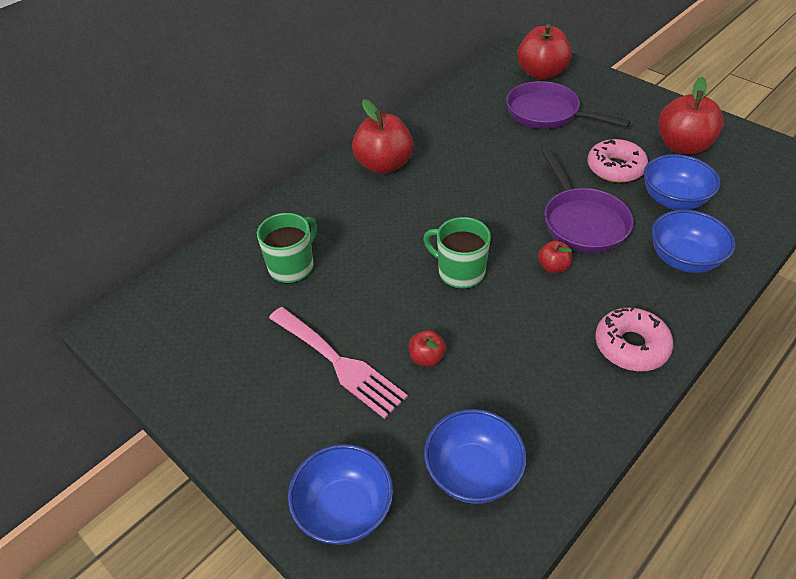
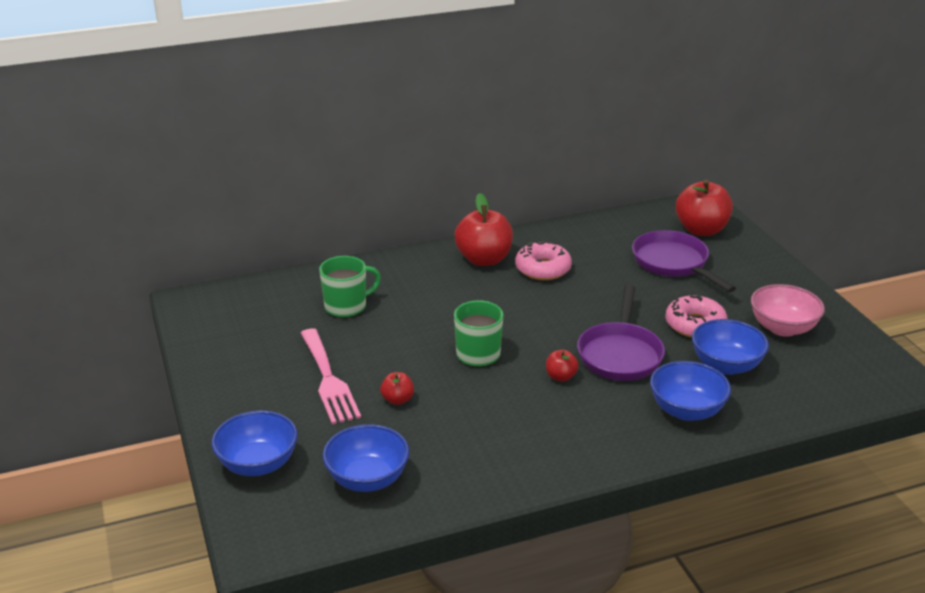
camera: 25 degrees right, 15 degrees down
(631, 346) = (573, 451): pink donut -> pink donut (543, 269)
(682, 146) = (782, 328): red apple -> pink bowl

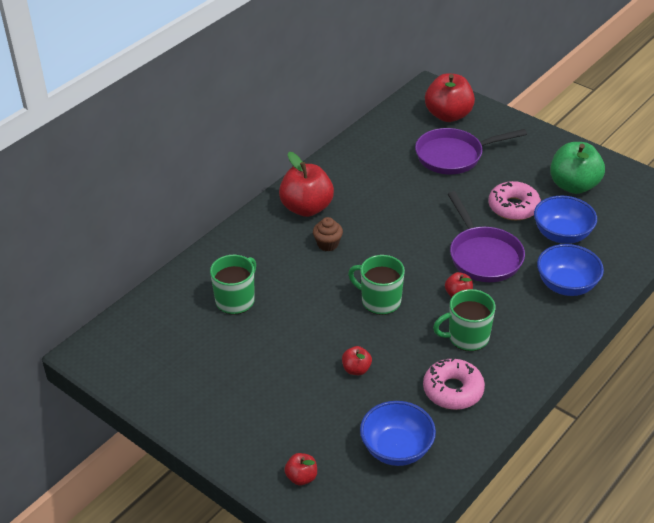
camera: 30 degrees left, 10 degrees up
(258, 464) = (301, 477): blue bowl -> red apple
(328, 380) = (285, 376): pink fork -> none
(474, 293) = (328, 244): none -> brown cupcake
(533, 415) = (467, 337): none -> green mug
(543, 269) = (361, 199): pink donut -> pink donut (453, 390)
(673, 264) = (454, 156): purple pan -> purple pan turned 45 degrees counterclockwise
(782, 328) = (573, 185): pink bowl -> green apple

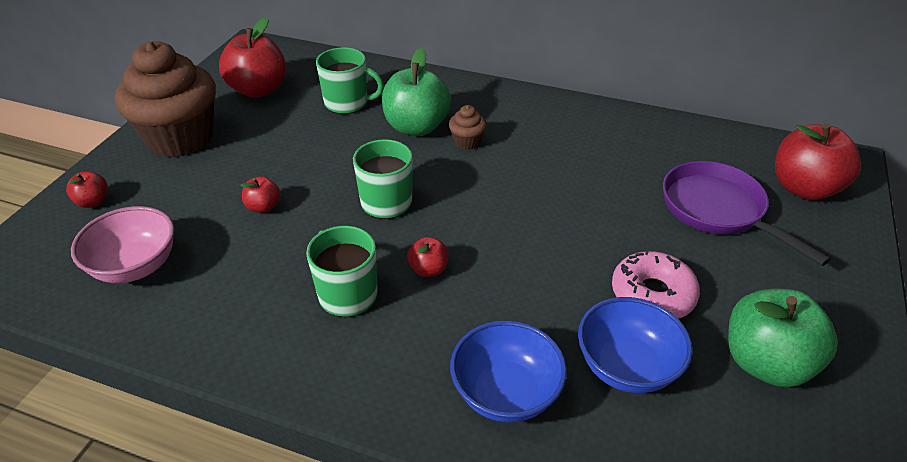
camera: 70 degrees right, 0 degrees up
(232, 415) = (181, 138): none -> brown cupcake
(293, 267) = (416, 127): none -> green apple
(306, 208) = (520, 114): red apple -> red apple (258, 90)
(396, 449) = (135, 266): blue bowl -> pink bowl
(453, 390) = (243, 299): pink donut -> none
(483, 256) = (521, 280): purple pan -> none

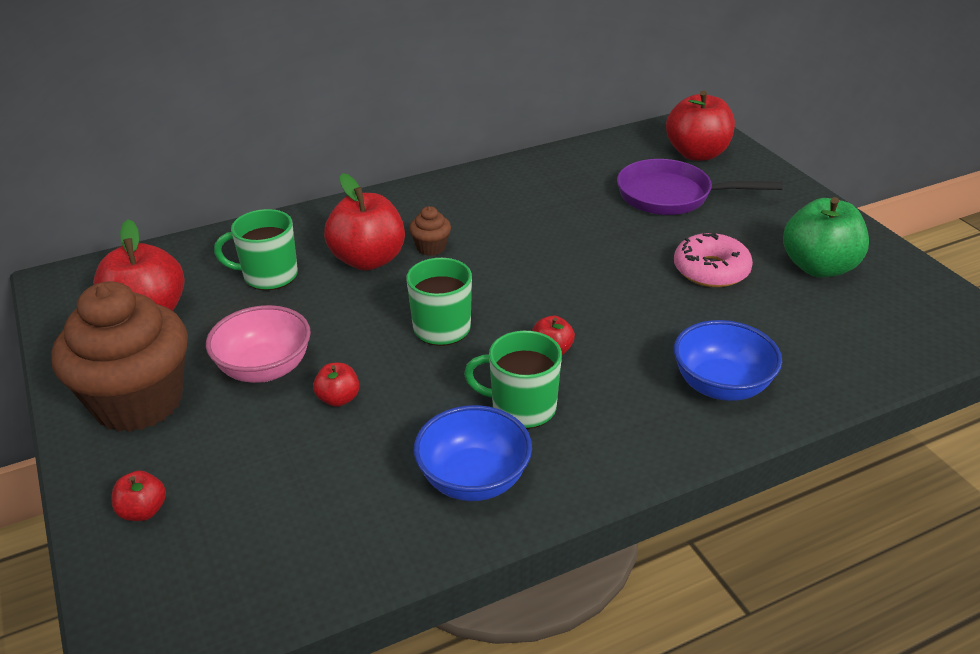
camera: 45 degrees left, 5 degrees down
(135, 266) = (299, 522): pink bowl -> pink bowl (265, 369)
(347, 103) = (268, 276): green mug -> green mug turned 150 degrees counterclockwise
(416, 127) = (368, 260): green apple -> red apple
(626, 367) = (759, 320): blue bowl -> blue bowl (474, 479)

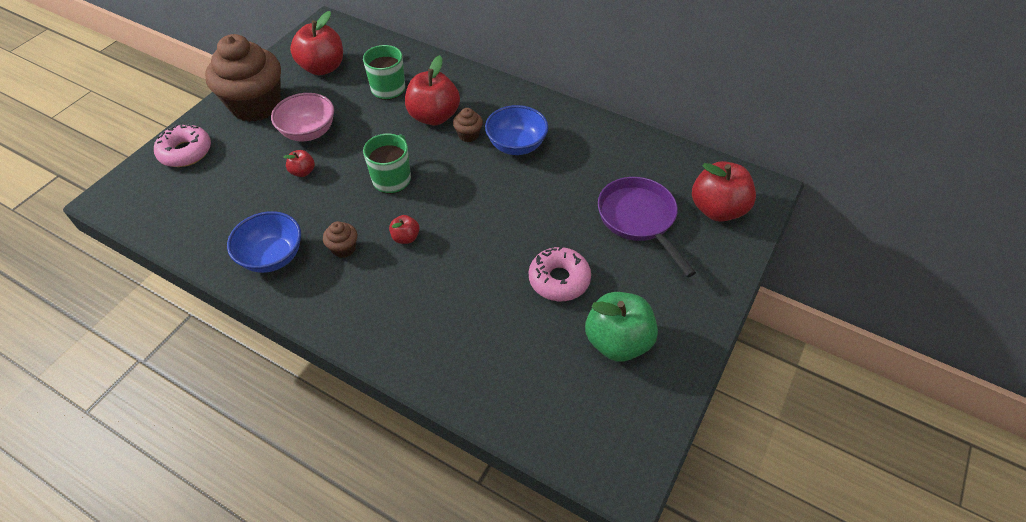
camera: 55 degrees right, 15 degrees up
(143, 511) = (185, 152): red apple -> pink donut
(521, 407) = (344, 248): green mug -> brown cupcake
(721, 385) = (428, 335): blue bowl -> blue bowl (516, 145)

